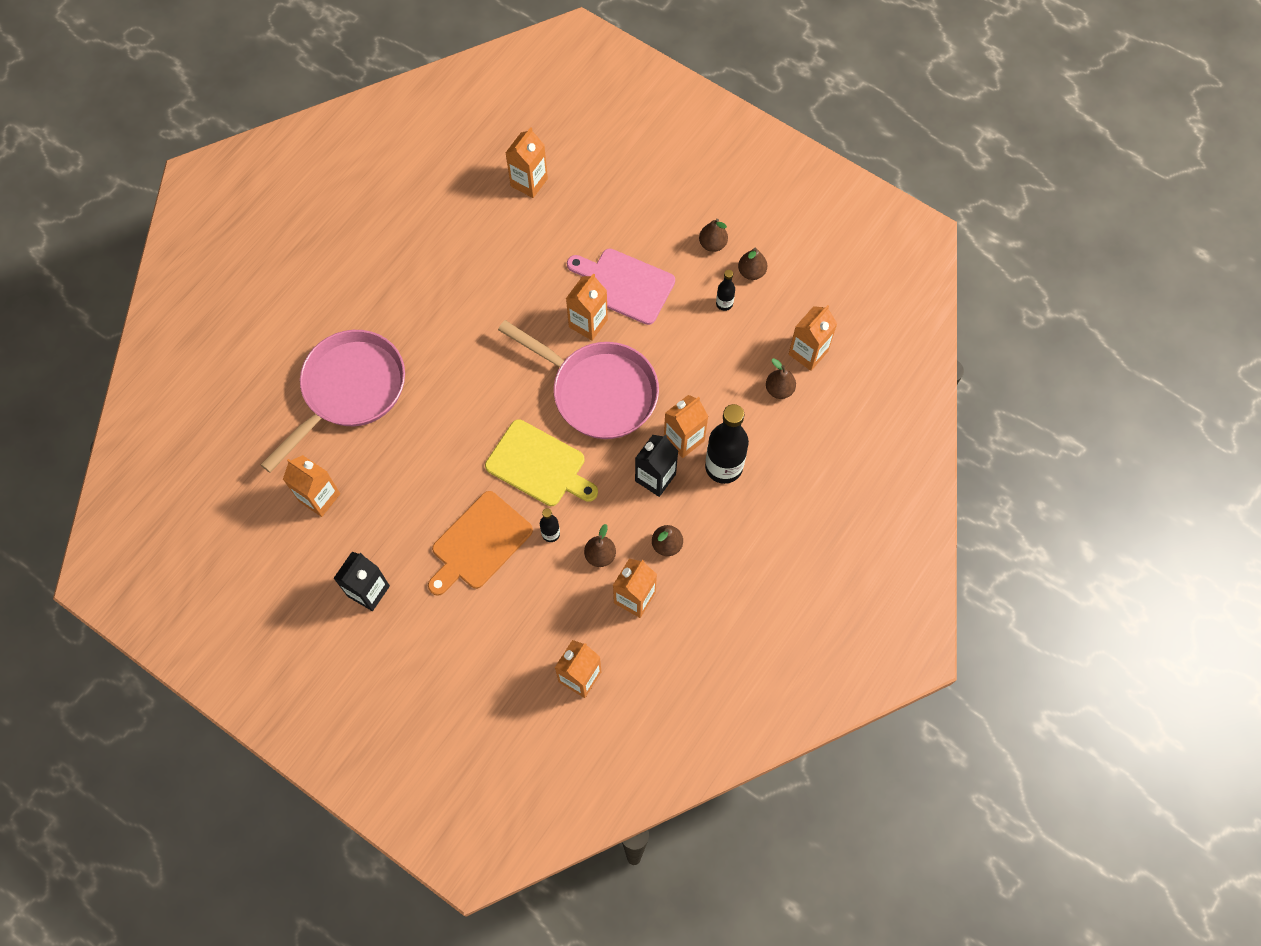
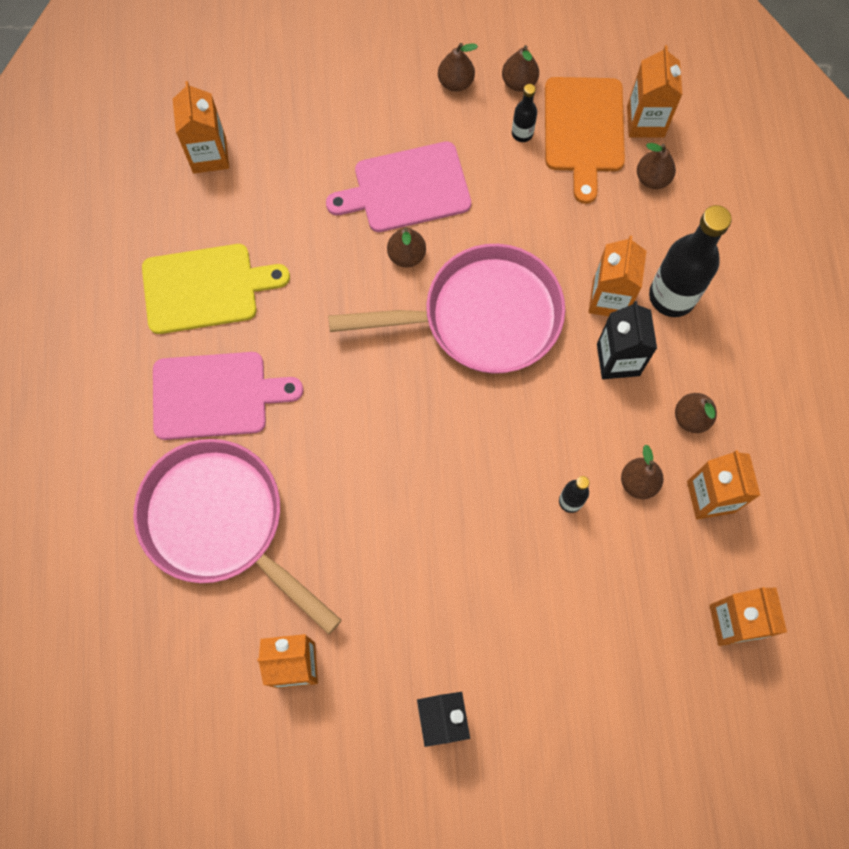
camera: 40 degrees left, 5 degrees up
(349, 390) = (220, 522): pink pan -> pink pan turned 45 degrees counterclockwise
(410, 320) = (216, 395): none -> pink cutting board
(479, 543) = (508, 571): orange cutting board -> orange cutting board (583, 130)
(539, 465) = (493, 440): yellow cutting board -> yellow cutting board (206, 288)
(588, 323) = (406, 255): orange carton -> brown pear

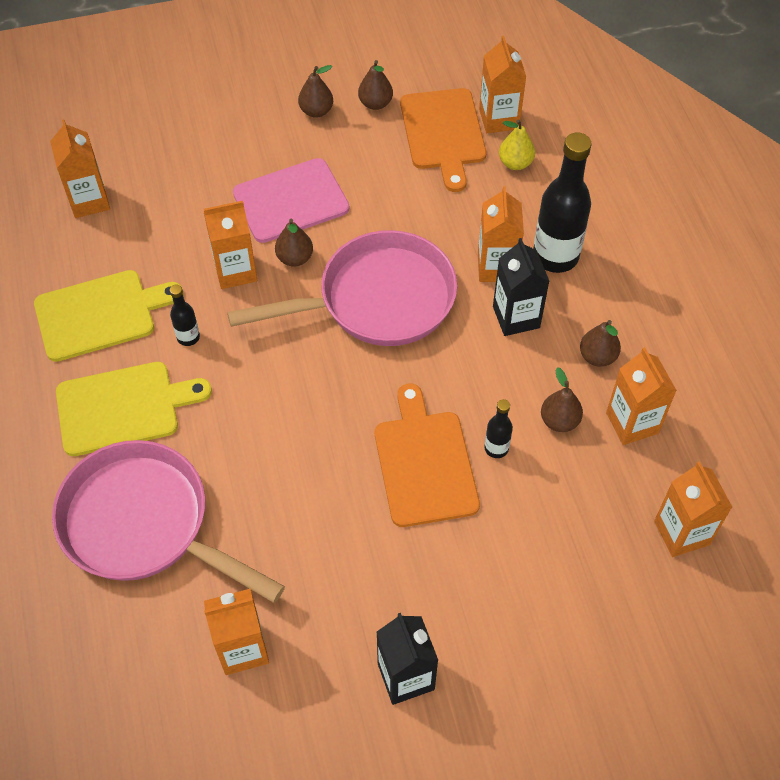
camera: 10 degrees left, 15 degrees down
(216, 395) = (123, 408): pink cutting board -> yellow cutting board
(345, 260) = (235, 271): none -> orange carton
(498, 505) = (425, 463): none -> orange cutting board
(522, 133) = (386, 143): black bottle -> black bottle (188, 337)
(652, 178) = (515, 163): brown pear -> yellow pear

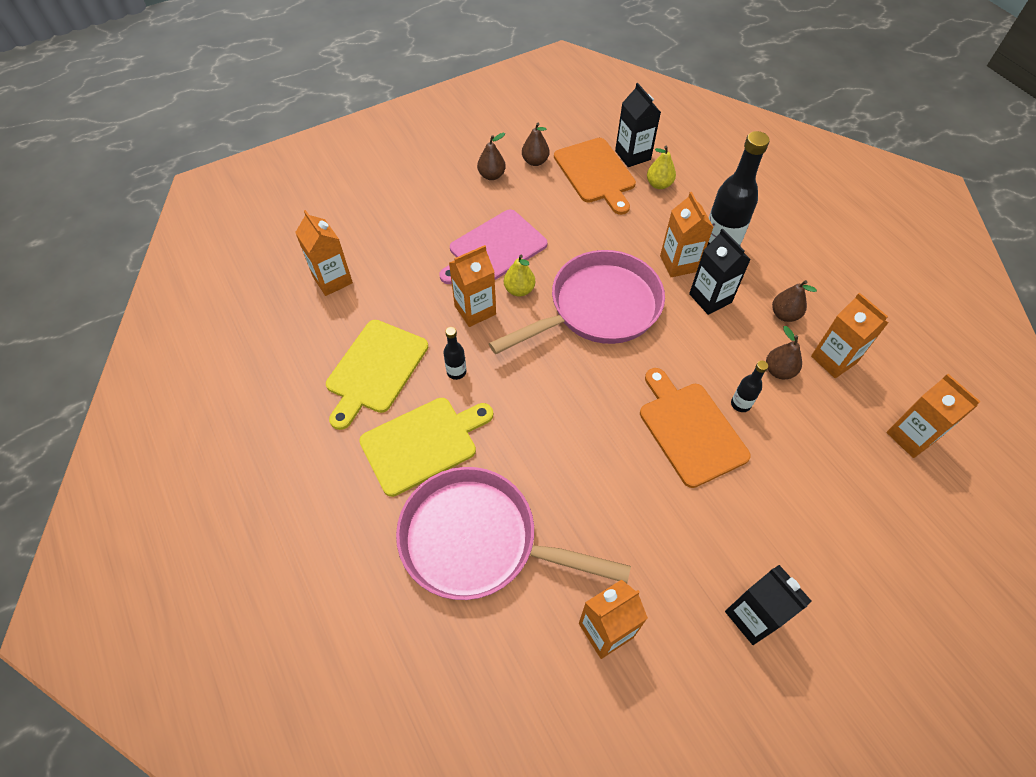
camera: 15 degrees left, 0 degrees up
(100, 314) = (375, 369): yellow cutting board -> yellow cutting board turned 150 degrees clockwise
(295, 258) = (519, 290): brown pear -> yellow pear
(499, 119) = (632, 155): orange carton -> black carton

